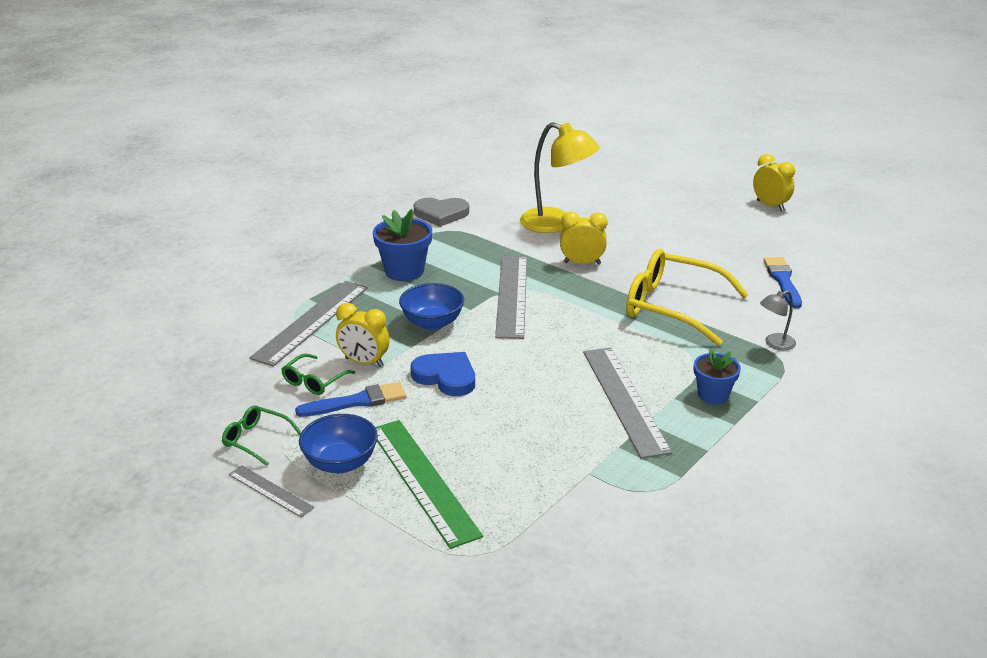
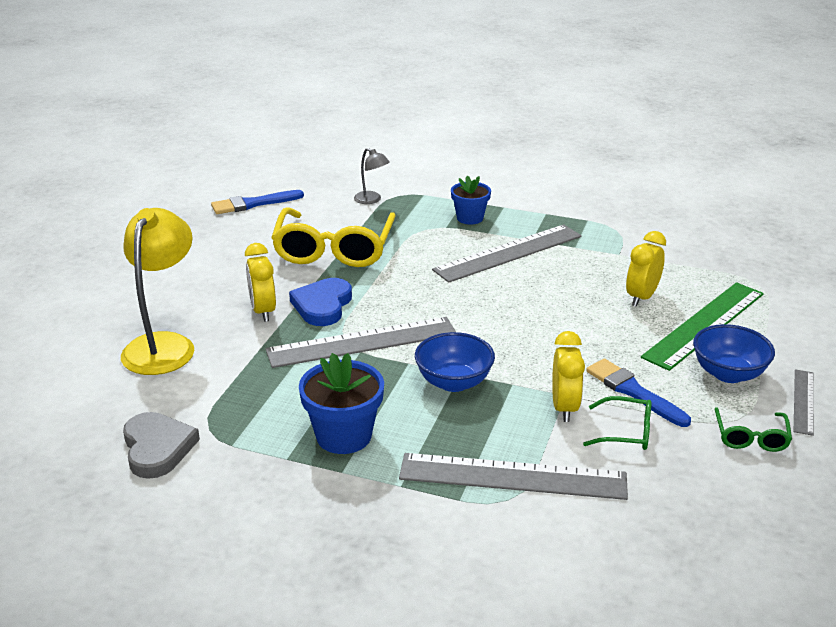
camera: 110 degrees left, 0 degrees up
(446, 377) = (548, 349): blue heart -> blue heart (322, 305)
(770, 205) = (78, 220): yellow clock -> yellow clock (641, 297)

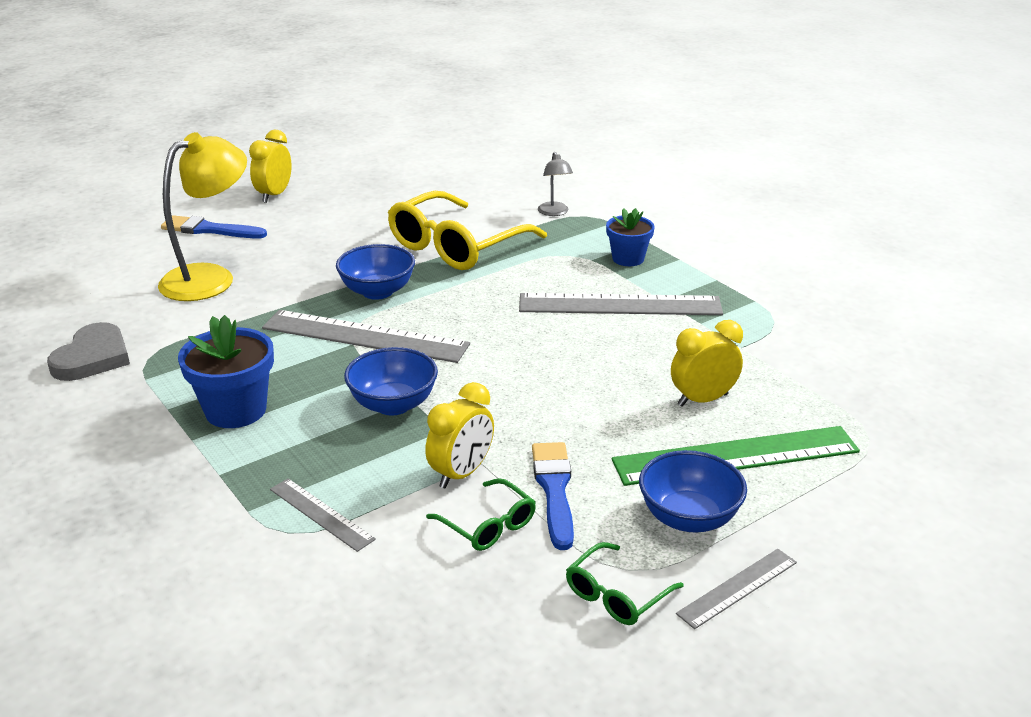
camera: 35 degrees right, 0 degrees up
(253, 204) = (443, 184): blue brush -> blue brush (209, 230)
(263, 311) = (322, 278): yellow clock -> yellow clock (274, 195)
(322, 305) = (377, 291): blue heart -> blue bowl
(512, 477) = (321, 514): grey ruler -> grey ruler, size x0.52

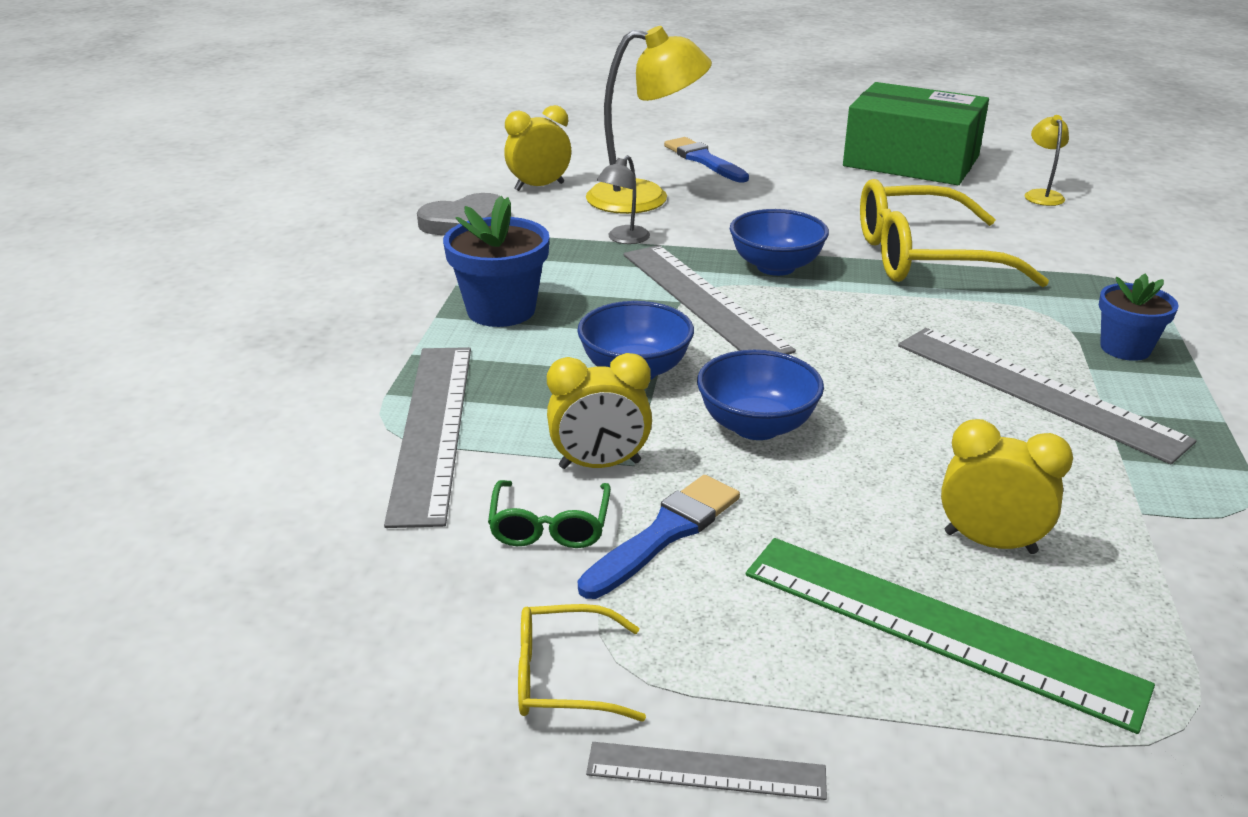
camera: 45 degrees right, 0 degrees up
(274, 195) = (805, 151): yellow clock -> yellow clock (539, 187)
(321, 514) = (431, 429): grey ruler -> grey ruler, size x1.93
(357, 178) = (911, 161): none -> green box
(466, 174) = (1042, 195): none -> yellow lamp
(554, 212) = (1097, 266): grey lamp -> grey lamp (623, 239)
(616, 595) = (563, 677): green glasses -> yellow glasses
(688, 518) = (768, 656): blue bowl -> blue bowl (756, 426)

